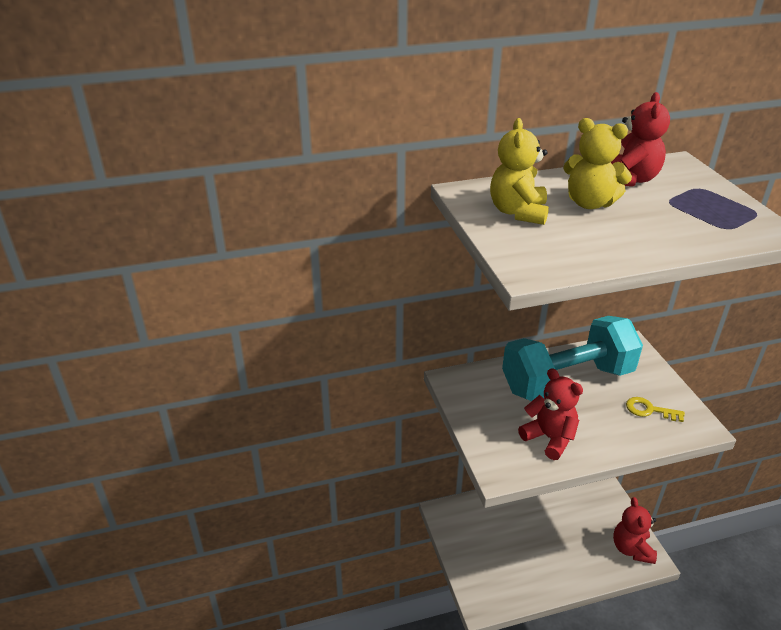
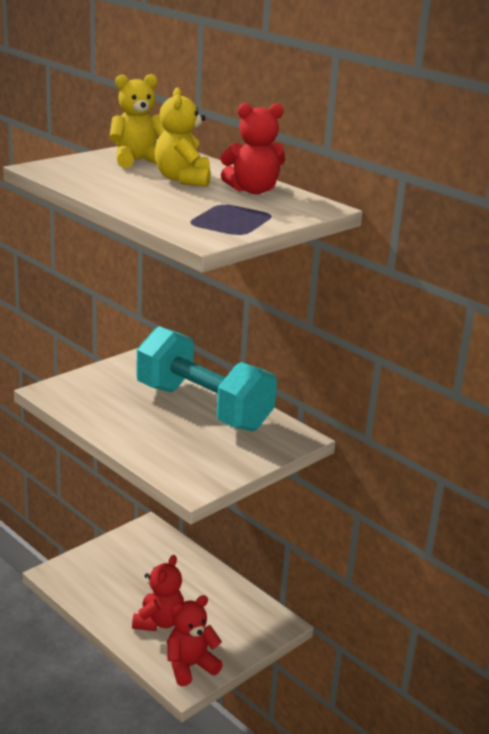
camera: 60 degrees right, 10 degrees down
(549, 438) = (109, 408): red teddy bear -> red teddy bear (159, 622)
(649, 410) = (195, 455): yellow key -> none

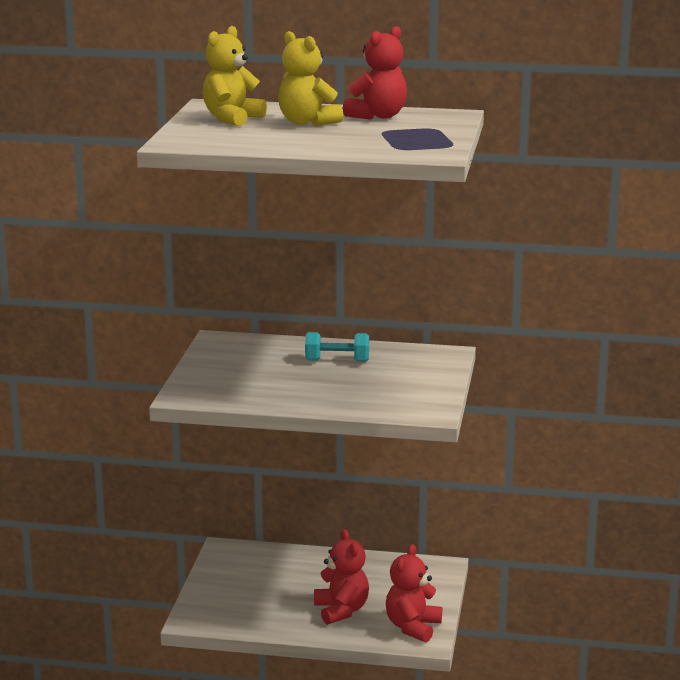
camera: 35 degrees left, 5 degrees down
(203, 408) = (337, 361): turquoise dumbbell -> turquoise dumbbell, size x0.42

